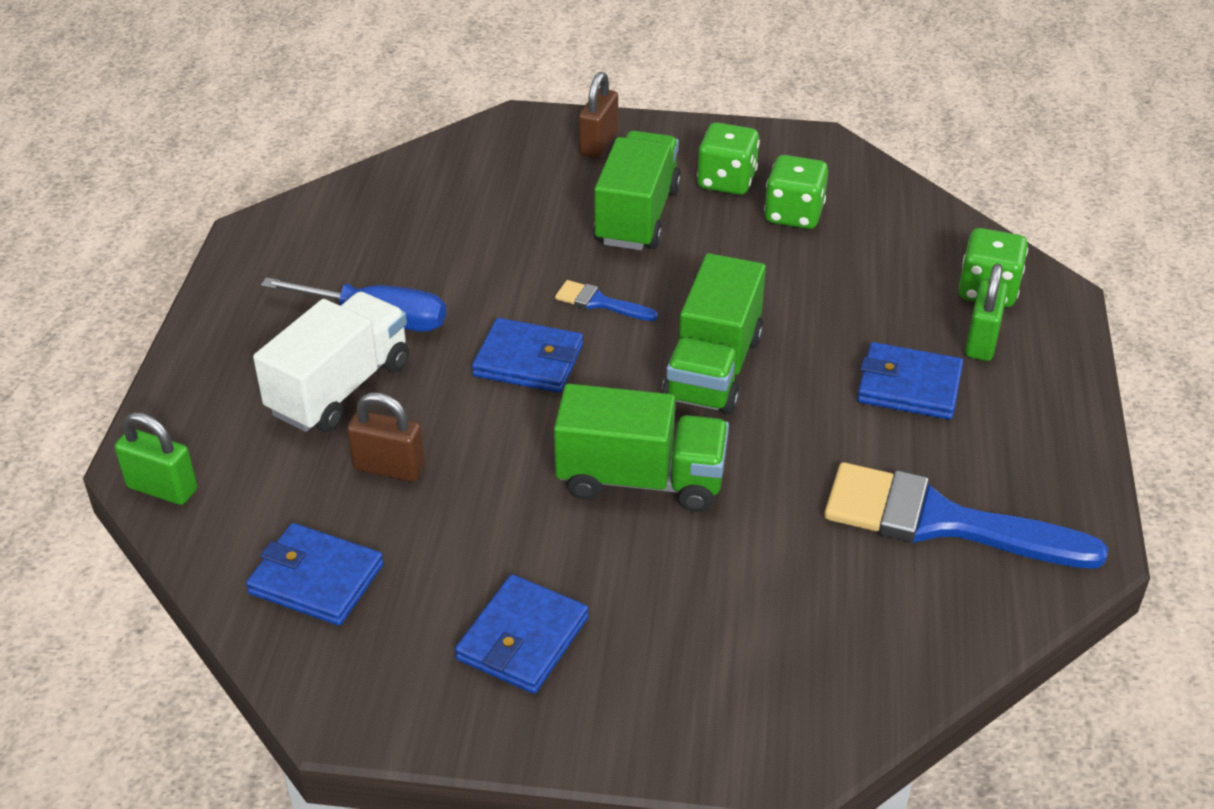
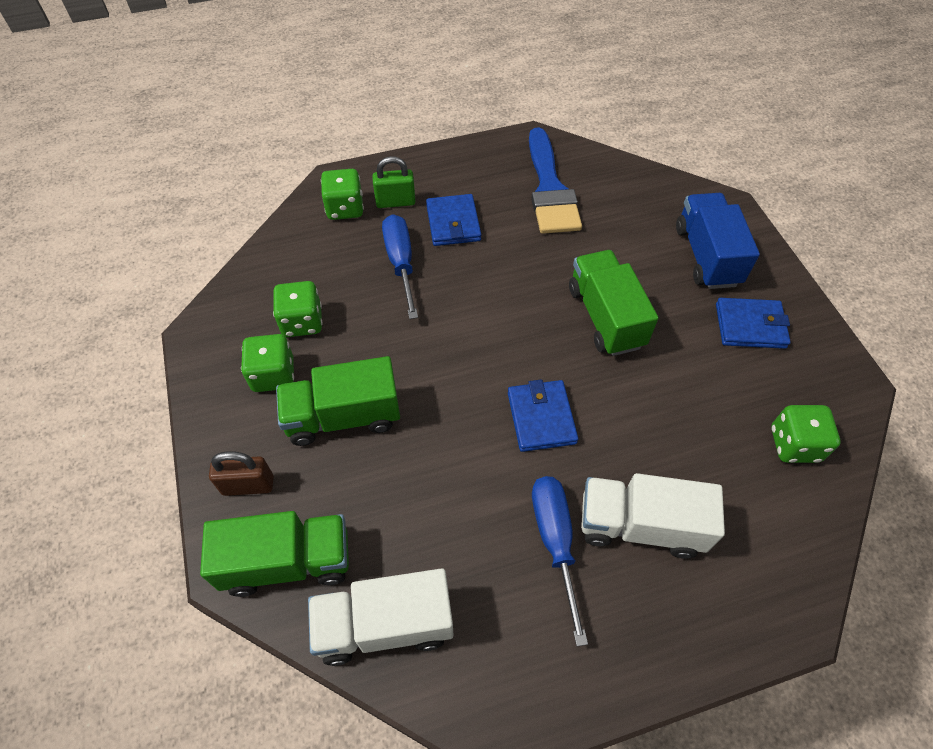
camera: 115 degrees left, 15 degrees up
(162, 488) = (805, 588): green padlock -> none
(316, 579) = (794, 444): blue wallet -> green dice
(389, 468) = (687, 452): brown padlock -> none
(394, 192) = (385, 625): none -> white truck
(599, 302) = (458, 400): blue brush -> none
(689, 658) = (706, 256): none -> blue truck
(713, 369) = (490, 314): green truck -> green truck (288, 562)
(851, 315) = (401, 263): none -> blue screwdriver

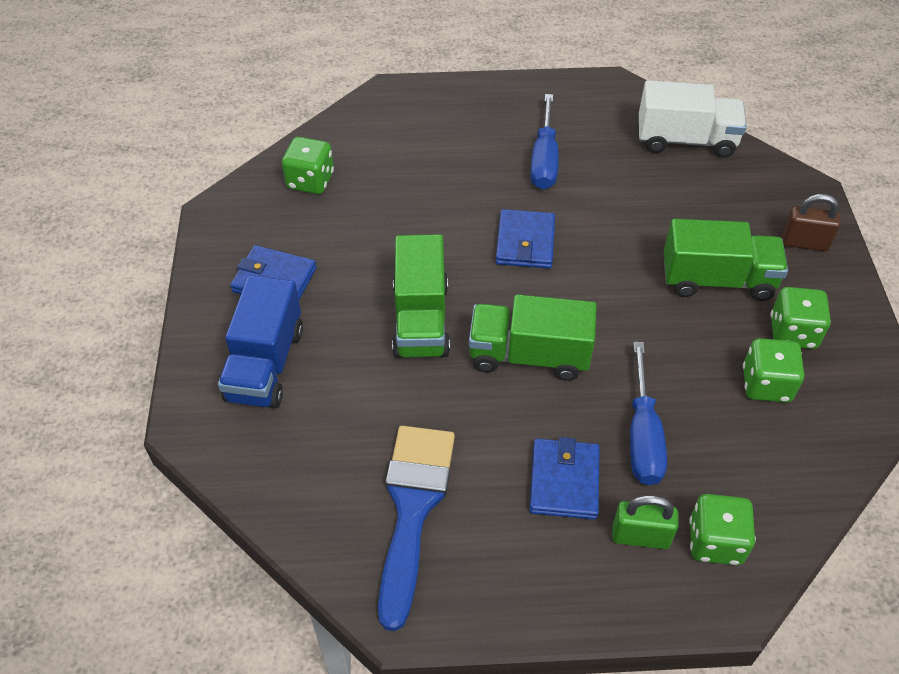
camera: 165 degrees left, 5 degrees down
(288, 562) = (762, 186): green truck -> green truck (529, 355)
(640, 525) = (472, 156): white truck -> none

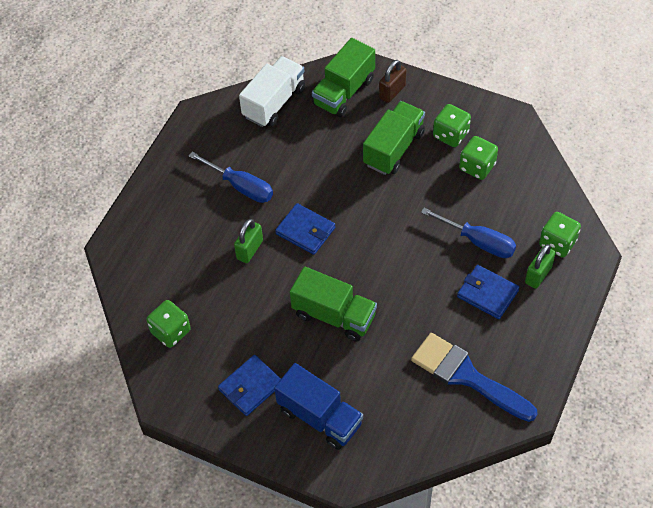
camera: 60 degrees left, 5 degrees up
(462, 202) = (249, 249): none -> green padlock
(529, 355) = (394, 270): green truck -> green truck (344, 92)

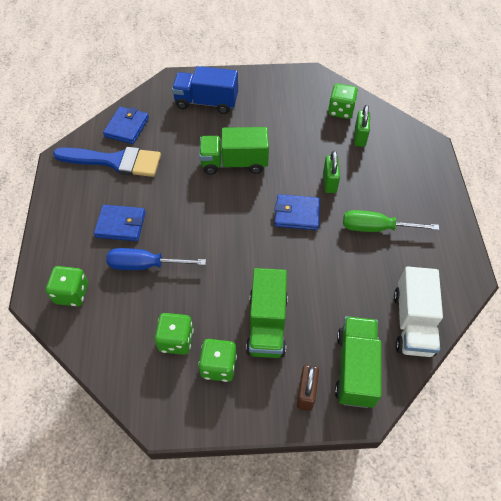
camera: 150 degrees right, 0 degrees up
(240, 186) = (376, 228): blue screwdriver -> green screwdriver
(250, 387) = (263, 101): blue wallet -> blue wallet (127, 127)
(538, 275) = (82, 257): green padlock -> green padlock (359, 137)

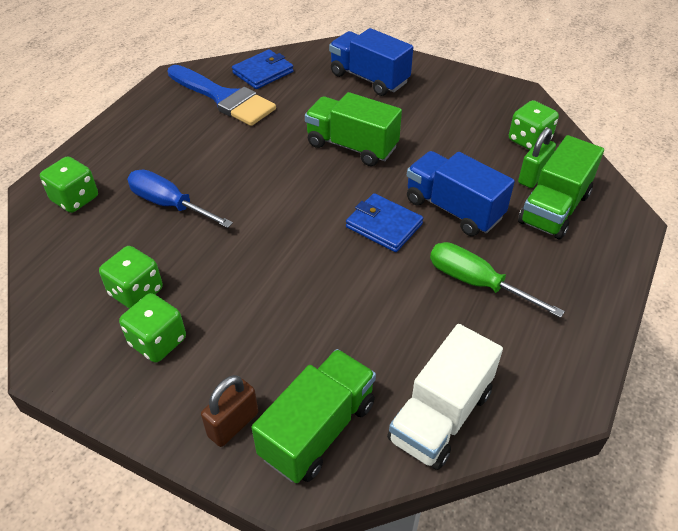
camera: 30 degrees right, 10 degrees down
(121, 225) = (178, 157): blue wallet -> none
(267, 324) = (250, 325): green truck -> green truck (554, 208)
(329, 182) = (453, 209): green padlock -> blue truck

